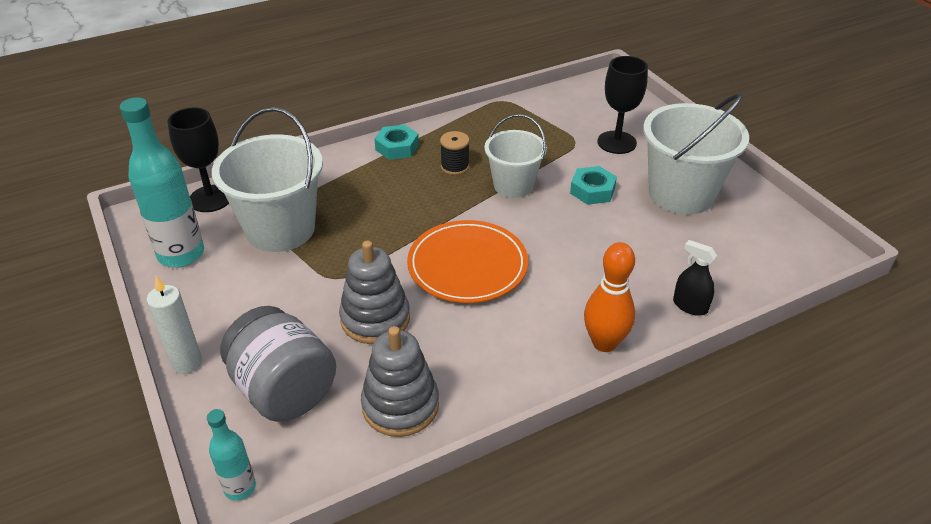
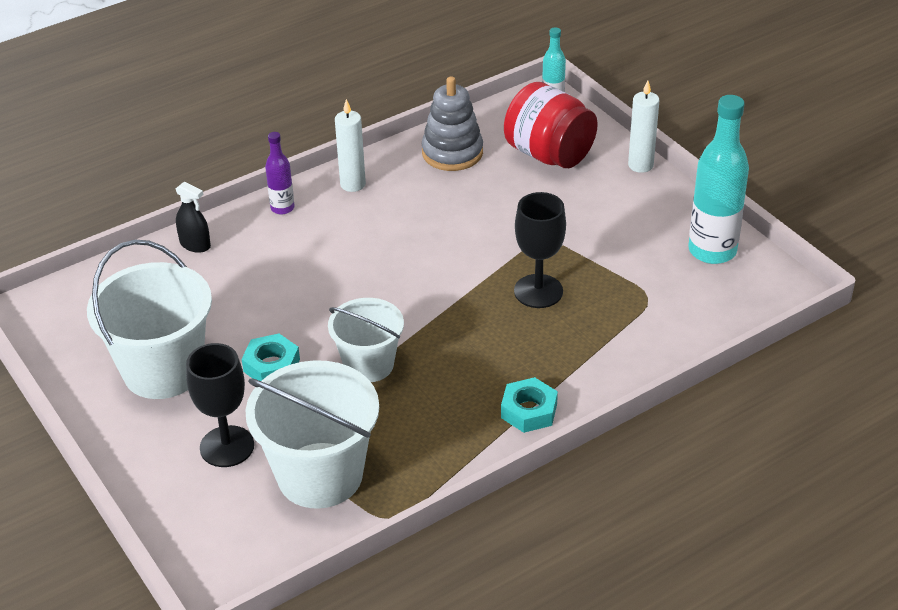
camera: 175 degrees right, 0 degrees up
(210, 199) = (726, 315): black goblet -> black goblet (538, 291)
(280, 229) = (624, 286): white bucket -> white bucket (320, 475)
(284, 390) = (549, 154): grey jar -> red jar
(375, 319) = (492, 210): grey stacking toy -> none
(455, 167) = (445, 386): black spool -> none
(467, 265) = (413, 264): orange plate -> none
(525, 368) = (353, 184): none -> white candle
(604, 343) = (282, 208): orange bowling pin -> purple bottle

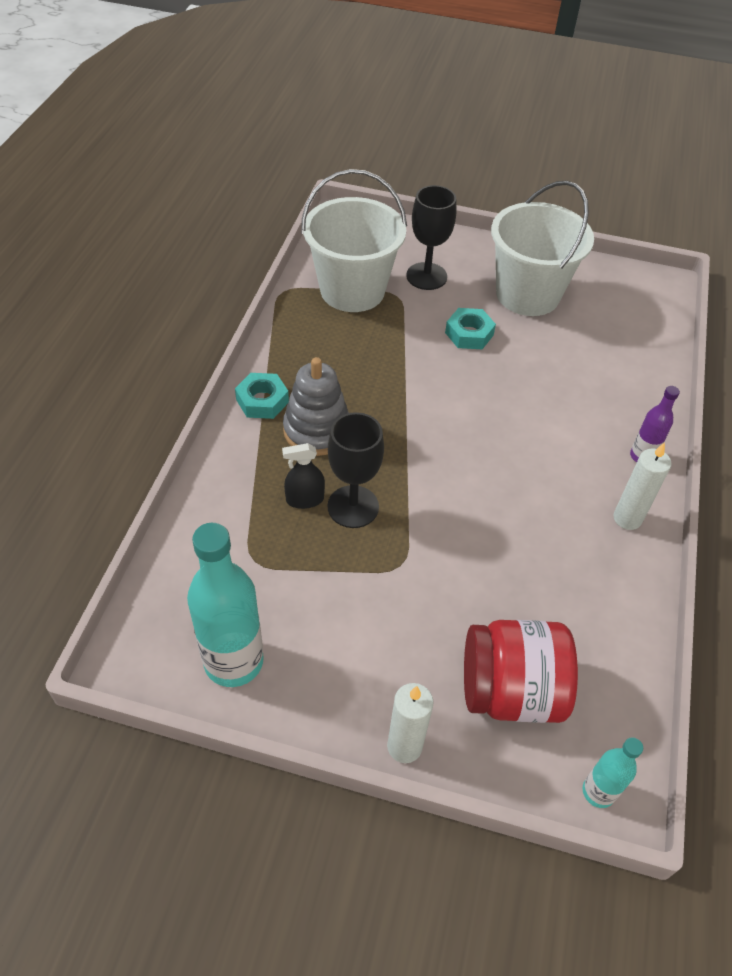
camera: 135 degrees right, 10 degrees up
(195, 245) = (648, 385): black spray bottle -> black spray bottle (305, 499)
(369, 364) = (408, 370): white bucket -> none
(452, 153) = (599, 621): grey stacking toy -> grey stacking toy (317, 430)

